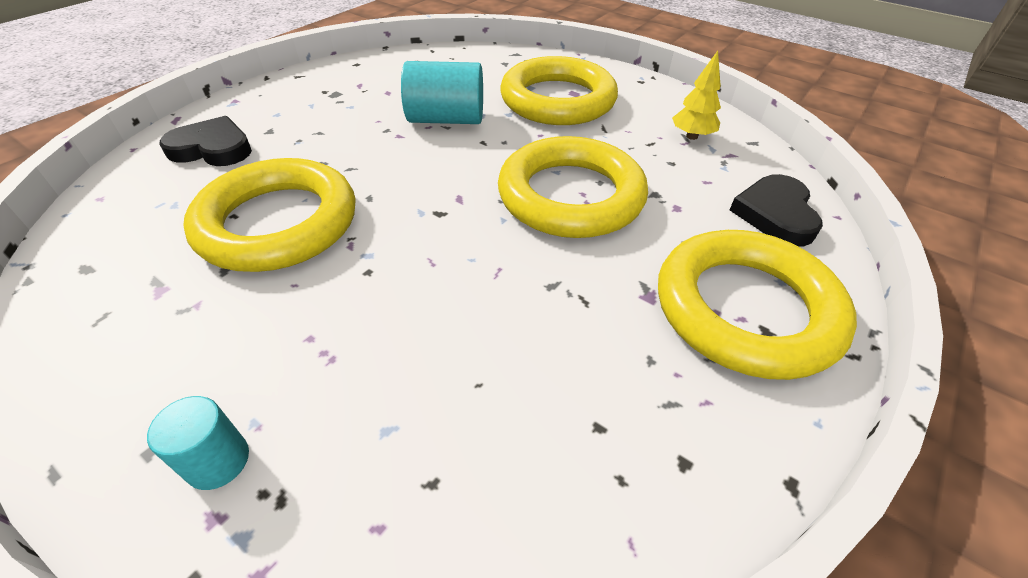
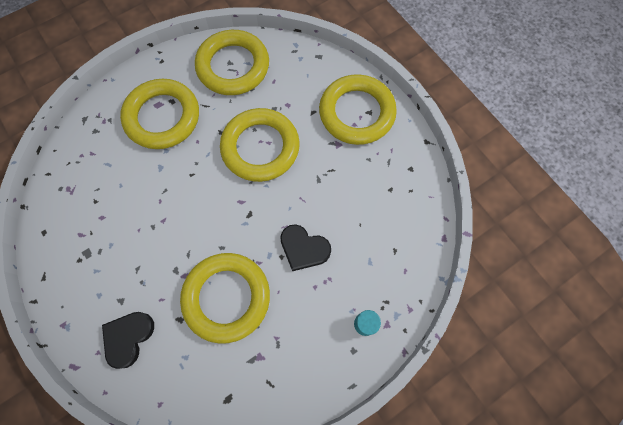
camera: 70 degrees left, 25 degrees up
(446, 119) = (156, 188): turquoise cylinder -> none
(692, 136) = (233, 66): yellow tree -> yellow ring
(775, 214) = (308, 67): black heart -> black heart (304, 249)

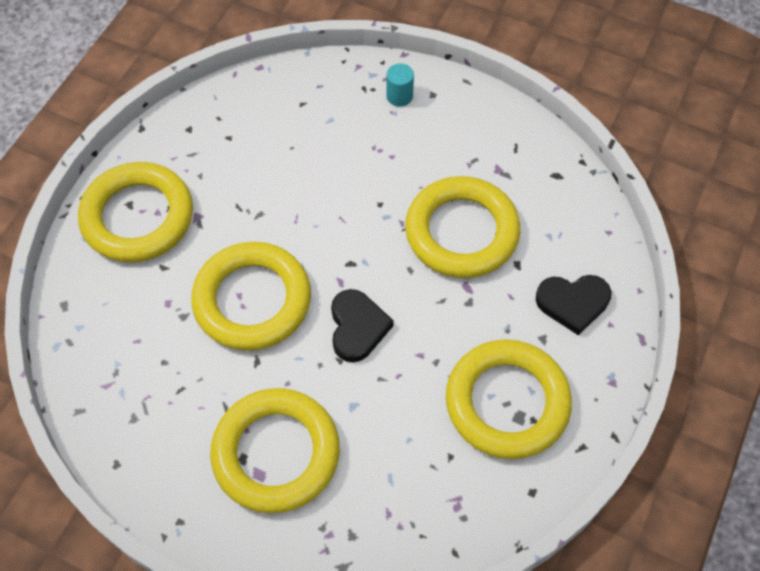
camera: 120 degrees left, 10 degrees down
(233, 66) = (138, 409): yellow ring -> yellow ring (507, 402)
(304, 249) = (356, 187): black heart -> black heart (357, 327)

